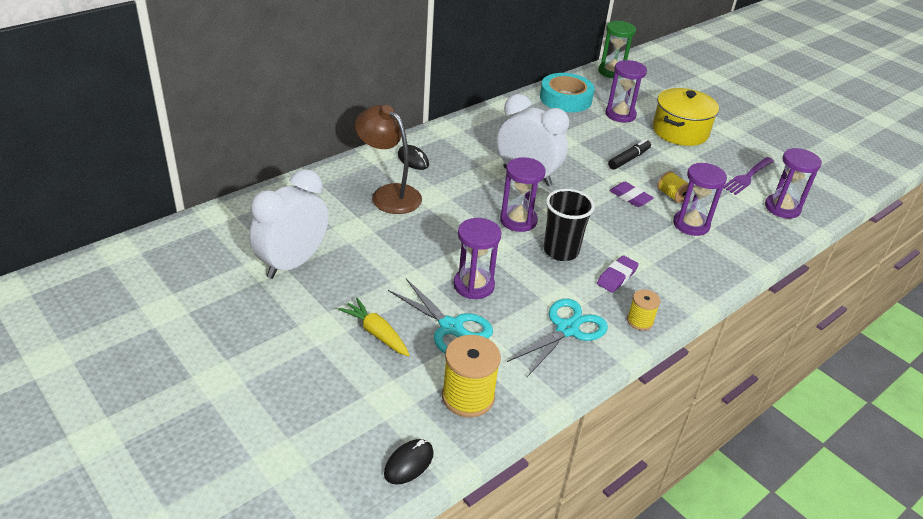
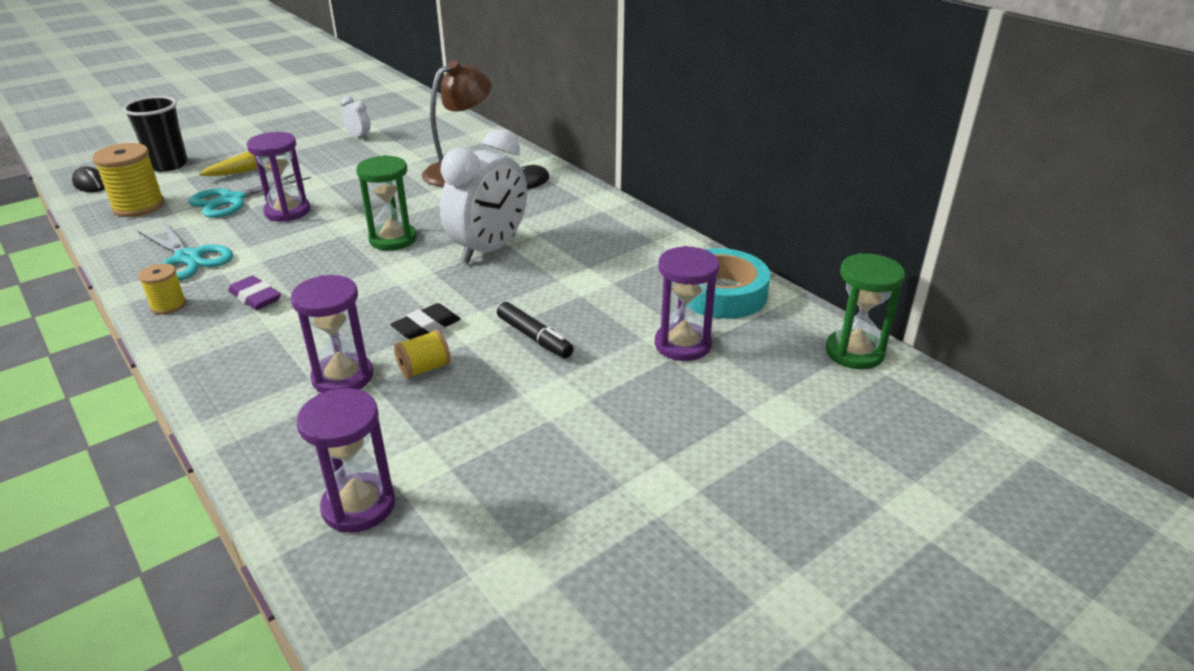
camera: 95 degrees right, 5 degrees down
(292, 263) = (359, 137): white clock -> white clock, size x0.44
(518, 220) = (393, 239): purple hourglass -> green hourglass
(561, 251) = (323, 263): black cup -> black cup (168, 165)
(630, 197) = (426, 327): purple eraser -> black eraser
(680, 131) = (637, 410): yellow pot -> none
(747, 177) = (471, 476): purple fork -> none

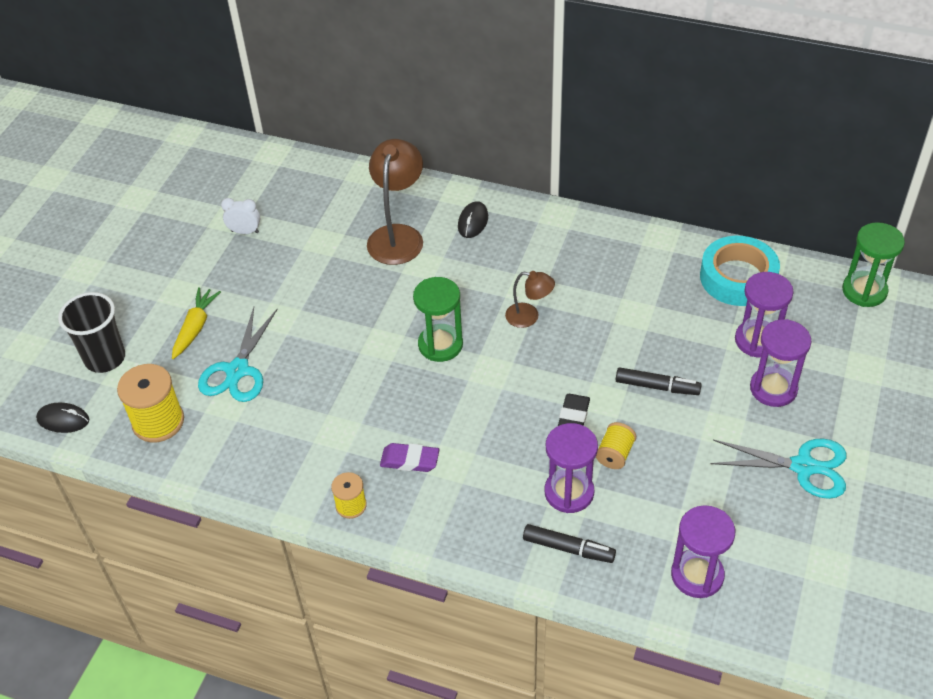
camera: 30 degrees left, 15 degrees up
(188, 258) = (295, 453): turquoise scissors -> turquoise scissors (803, 467)
(277, 418) = (568, 548): none -> black marker
(287, 211) = (308, 359): purple hourglass -> purple hourglass (773, 388)
(489, 249) = (529, 317): white clock -> brown lamp

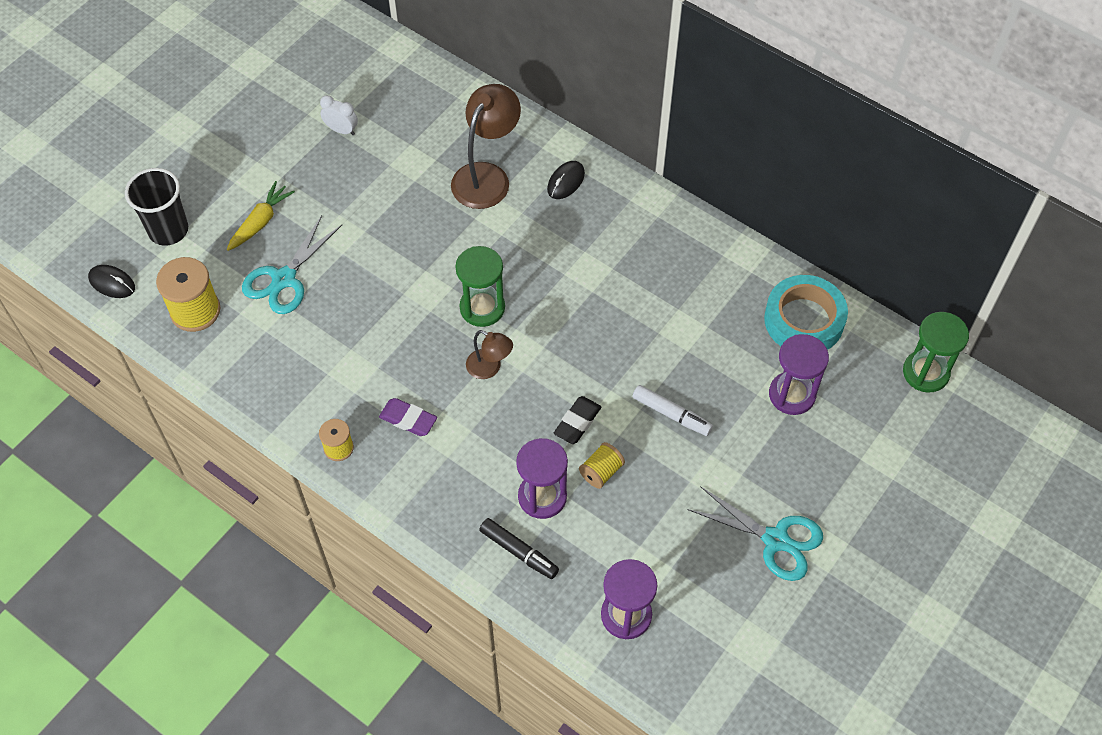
camera: 15 degrees right, 10 degrees up
(529, 317) = (579, 303): brown lamp -> brown lamp (489, 368)
(657, 387) = (671, 414): black marker -> white marker
(773, 388) = (784, 450): purple hourglass -> none

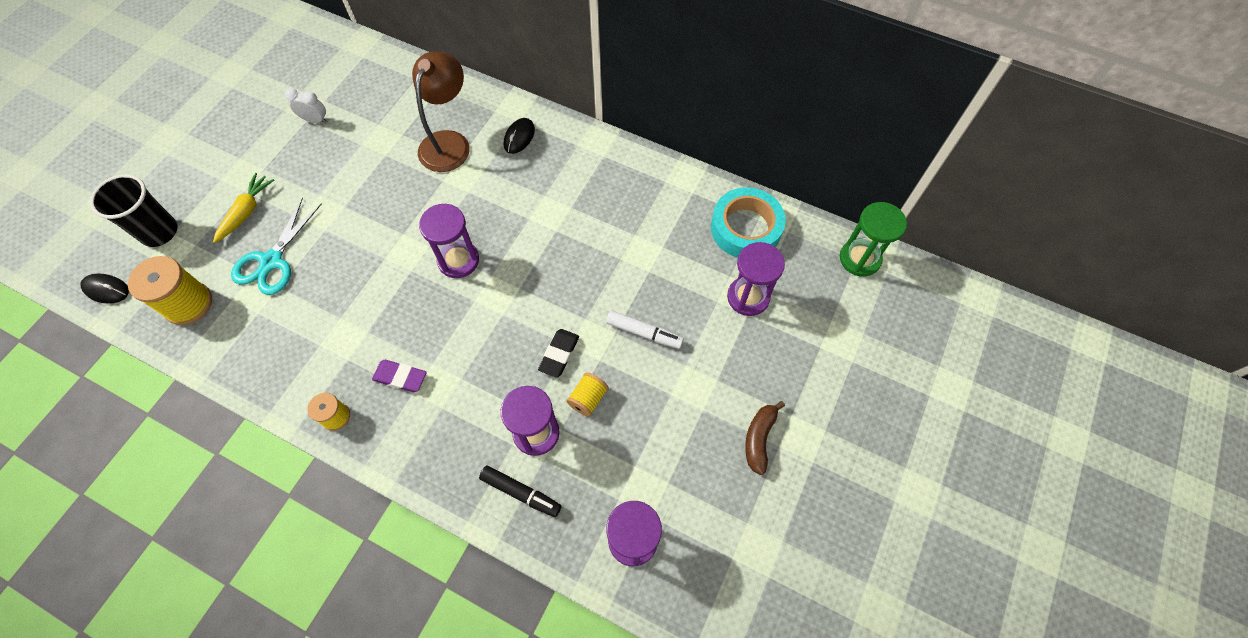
camera: 10 degrees left, 5 degrees up
(482, 308) = (458, 260): green hourglass -> purple hourglass
(489, 368) = (471, 316): brown lamp -> none
(775, 540) = (759, 438): turquoise scissors -> brown banana

